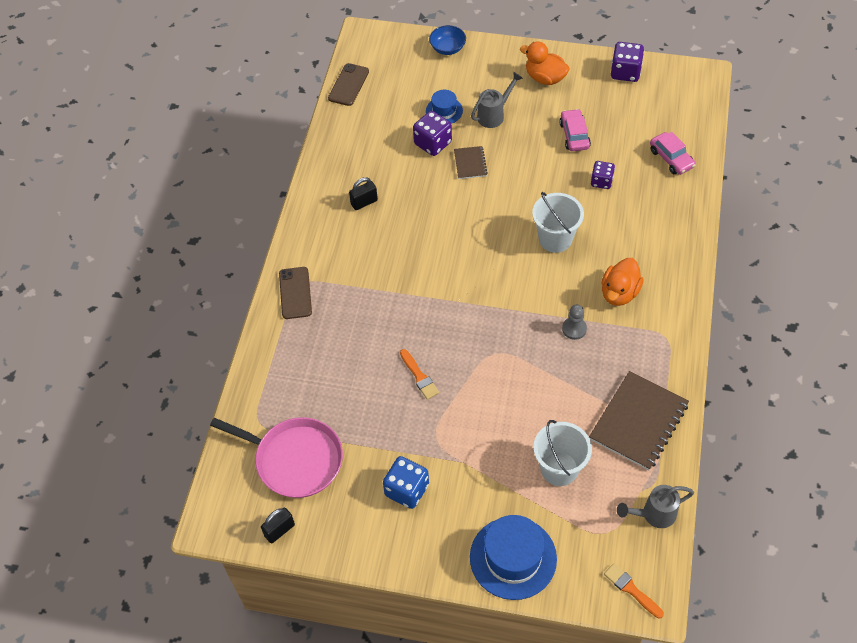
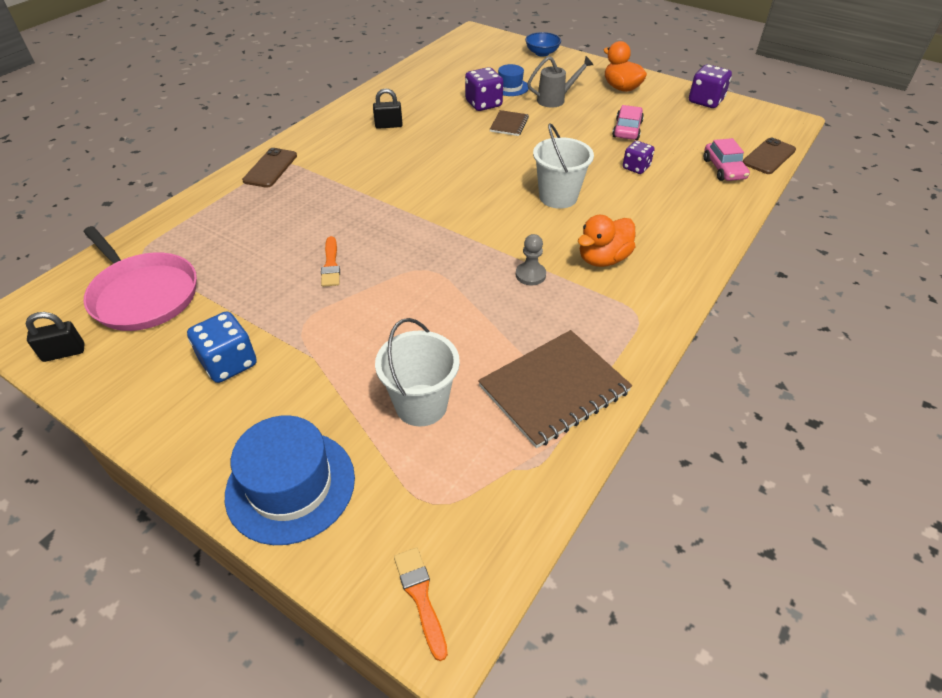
camera: 20 degrees right, 10 degrees down
(348, 85) = (438, 55): brown phone -> brown phone (769, 156)
(653, 514) = (512, 506): grey watering can -> none

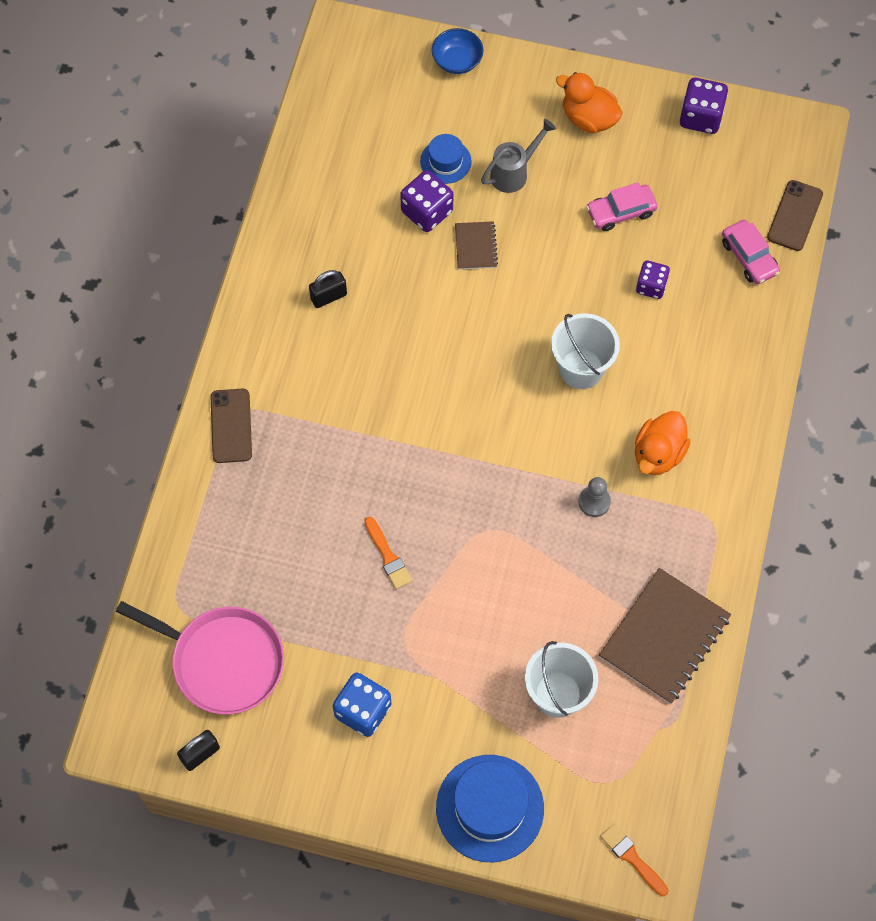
camera: 20 degrees left, 20 degrees up
(627, 129) = (621, 212): pink car -> pink car turned 105 degrees counterclockwise

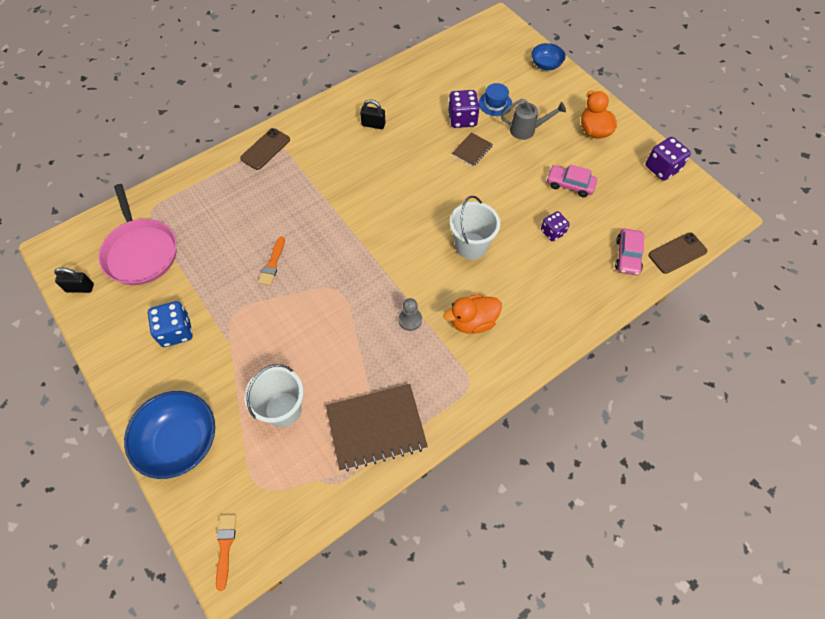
camera: 40 degrees right, 5 degrees down
(490, 808) = (181, 442): blue hat -> blue bowl

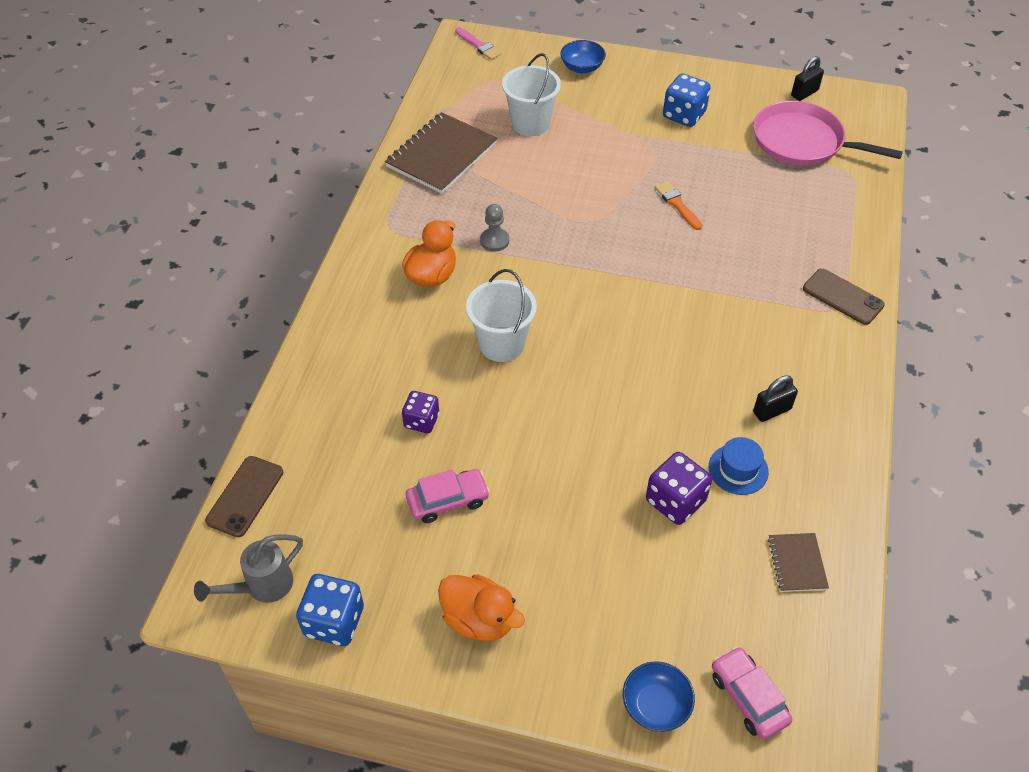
camera: 140 degrees right, 10 degrees down
(181, 442) = (582, 67): blue bowl -> blue bowl, size x0.54
(225, 547) = (479, 45): orange brush -> pink brush
(265, 149) = (842, 297): brown phone -> brown phone turned 45 degrees counterclockwise
(472, 150) = (616, 462): brown notebook -> brown notebook (797, 563)
(495, 103) = (659, 562): blue hat -> blue hat (738, 469)
(527, 130) = (573, 548): grey watering can -> grey watering can (261, 587)
(627, 256) = (308, 451): pink car -> pink car (748, 697)
(662, 168) = (334, 621): purple dice -> blue dice

